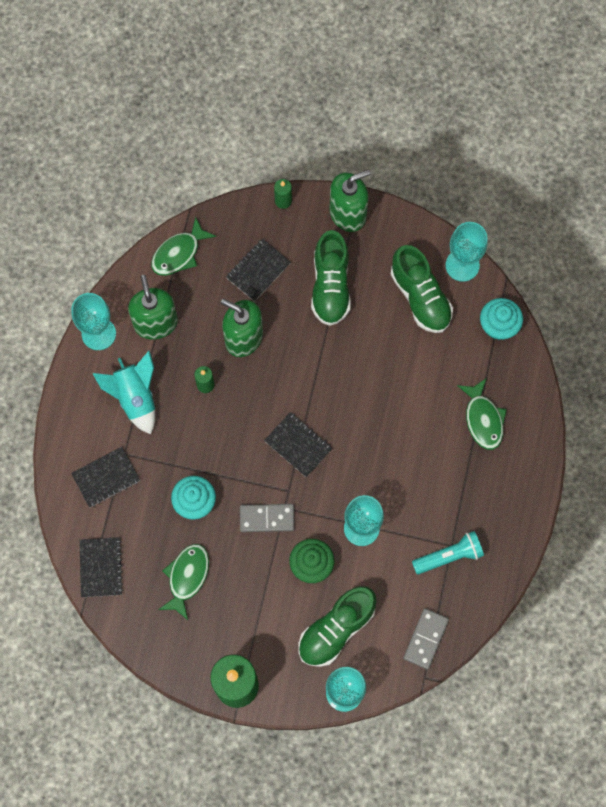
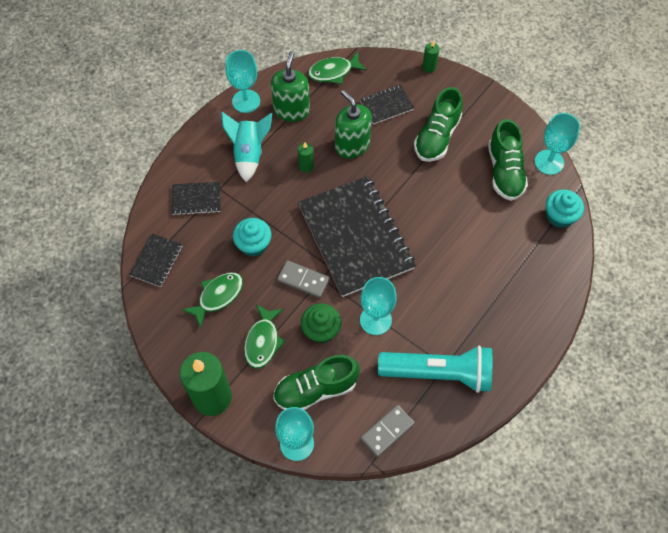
camera: 25 degrees right, 10 degrees down
(298, 445) = (355, 237): black notebook -> black notebook, size x2.28
(348, 213) = (474, 93): green soap dispenser -> none
(449, 556) = (438, 373): turquoise flashlight -> turquoise flashlight, size x1.73
(483, 419) = (515, 280): green fish -> green fish (263, 341)

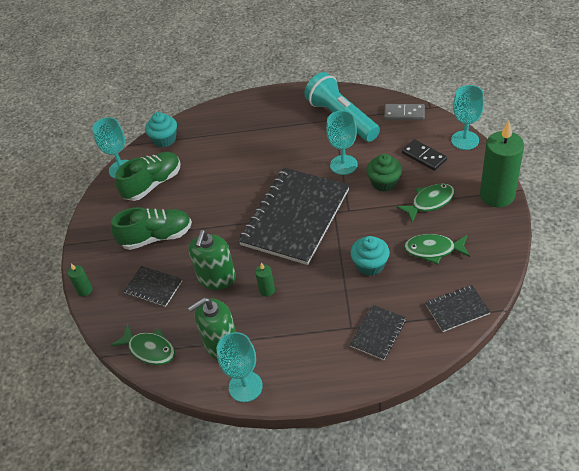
camera: 125 degrees left, 15 degrees down
(196, 199) = (378, 333): black notebook -> black notebook turned 75 degrees clockwise
(249, 154) = (296, 336): turquoise rocket -> none
(303, 280) = (362, 217): grey domino -> none
(315, 389) = (424, 156): green shoe -> black domino

